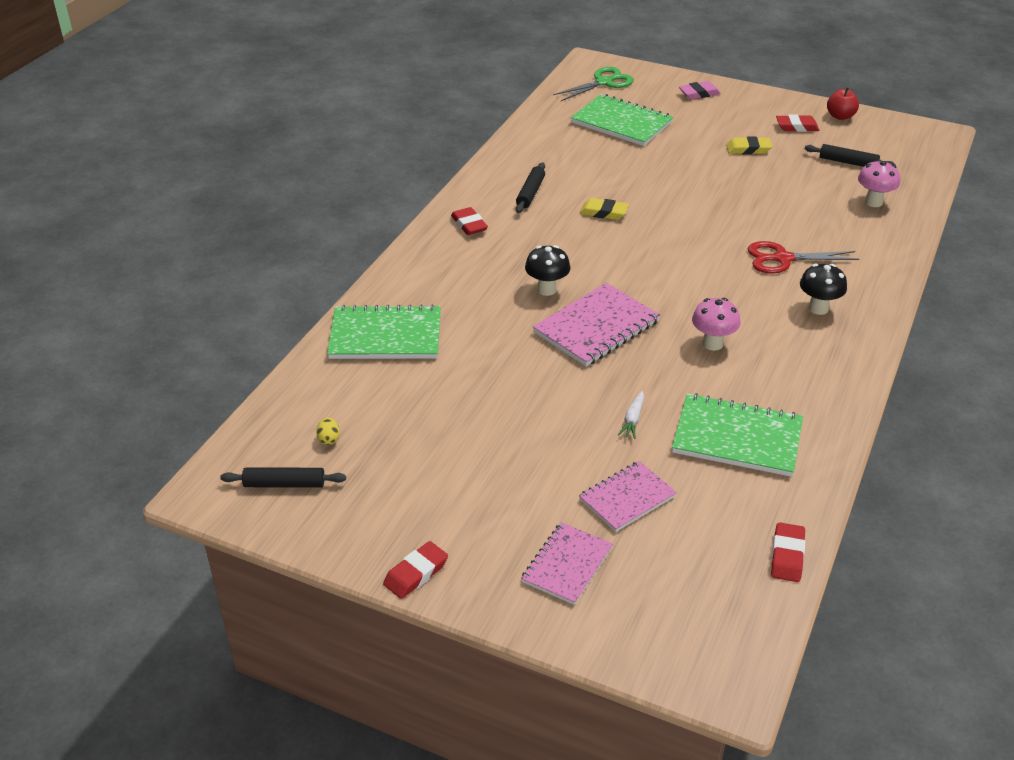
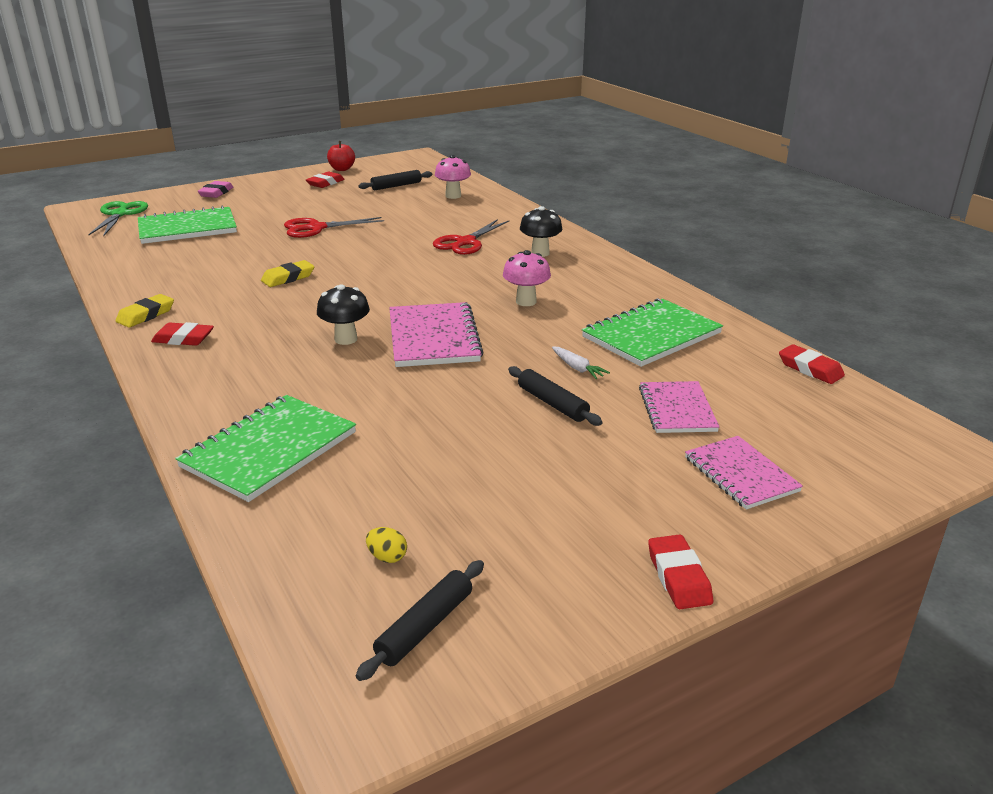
camera: 55 degrees left, 10 degrees down
(530, 193) = (198, 295): black rolling pin -> black rolling pin (552, 403)
(703, 174) = (316, 228): none -> red scissors
(748, 149) = (318, 205): yellow eraser -> yellow eraser (146, 315)

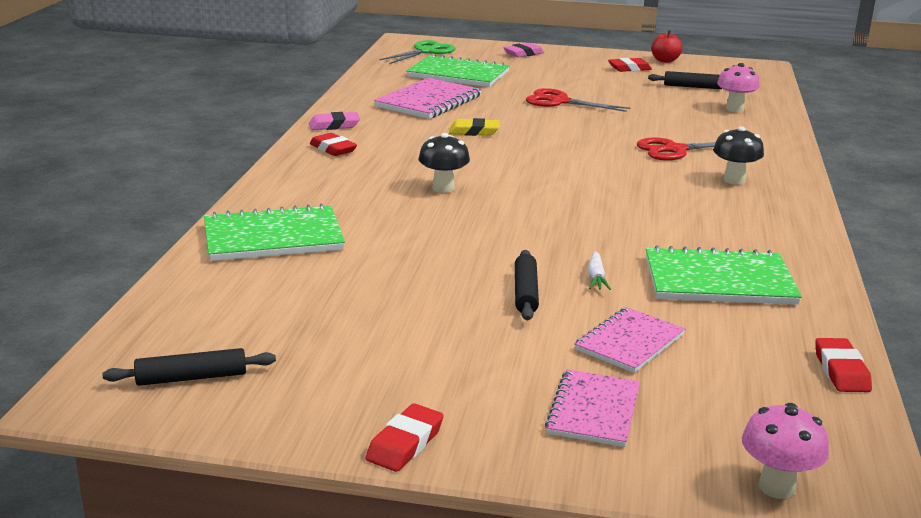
camera: 40 degrees right, 5 degrees down
(146, 315) = (334, 125): yellow eraser -> pink eraser
(387, 557) = (236, 330): yellow egg -> none
(433, 337) = (513, 211): pink notebook -> pink notebook (428, 101)
(526, 301) = (645, 213): pink mushroom -> pink mushroom (777, 487)

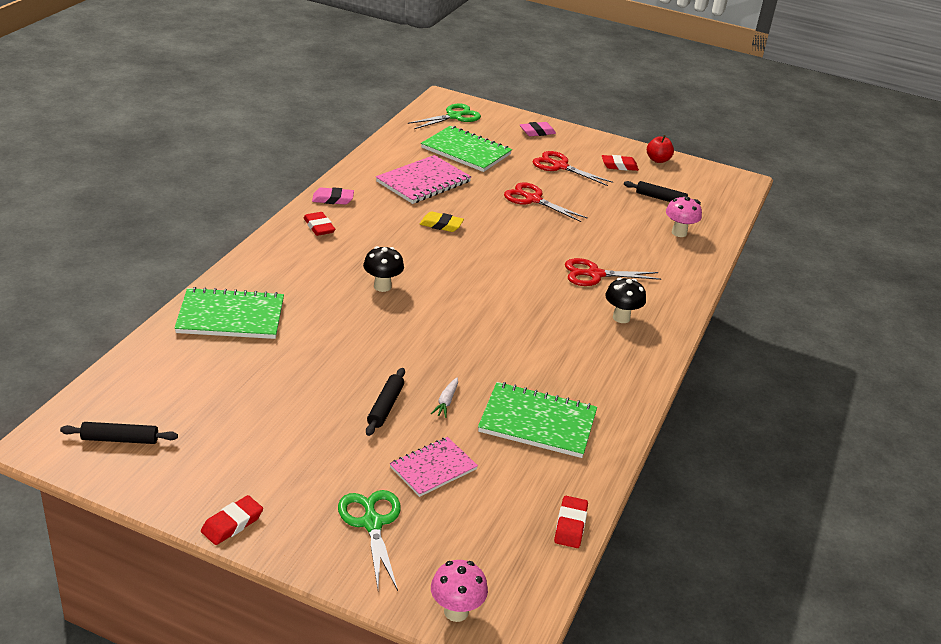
camera: 10 degrees right, 10 degrees up
(568, 75) = (560, 166): none -> red scissors
(594, 410) = (372, 523): pink notebook -> green scissors

